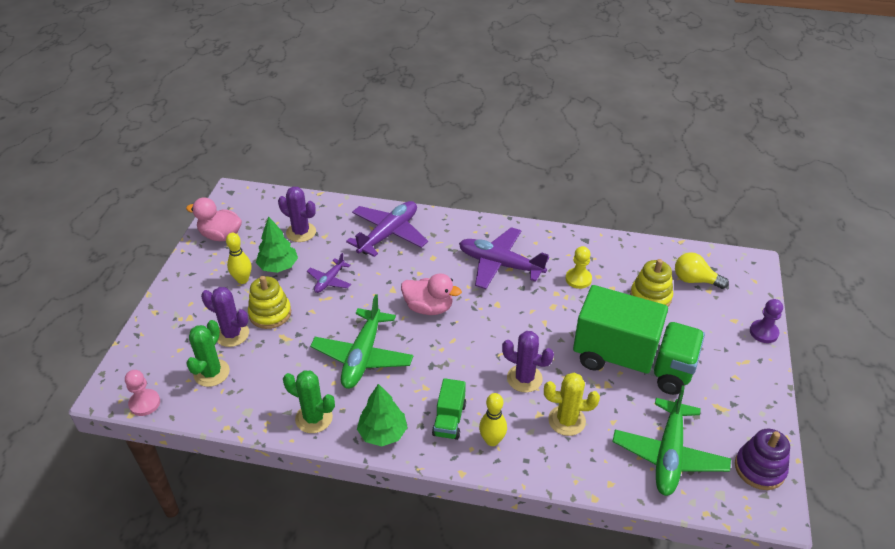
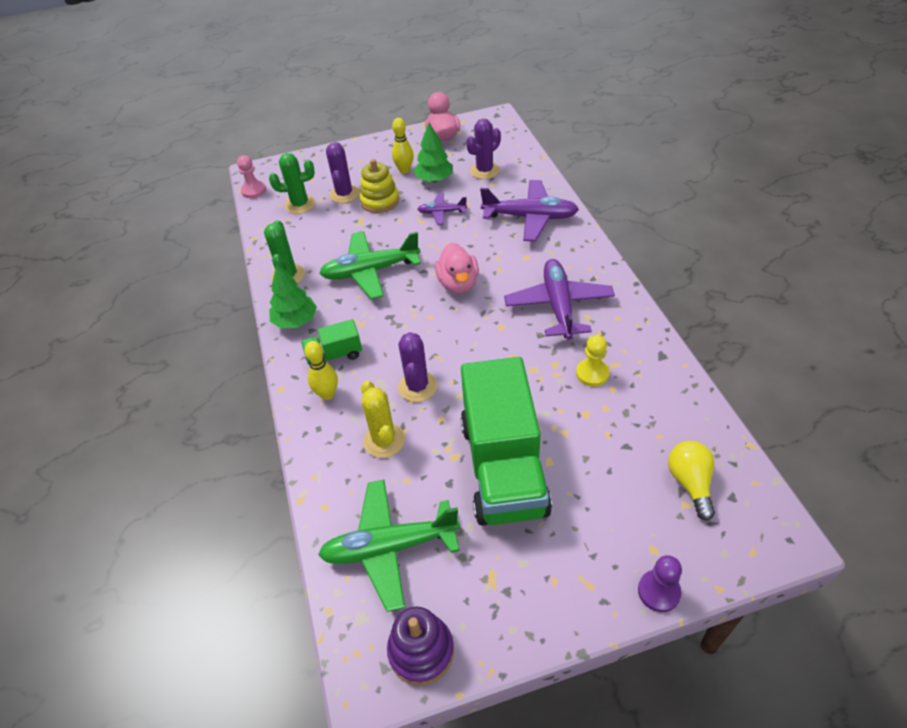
camera: 65 degrees right, 5 degrees up
(301, 232) = (484, 170): purple cactus -> purple cactus turned 45 degrees clockwise
(650, 296) = (621, 448): yellow stacking toy -> none

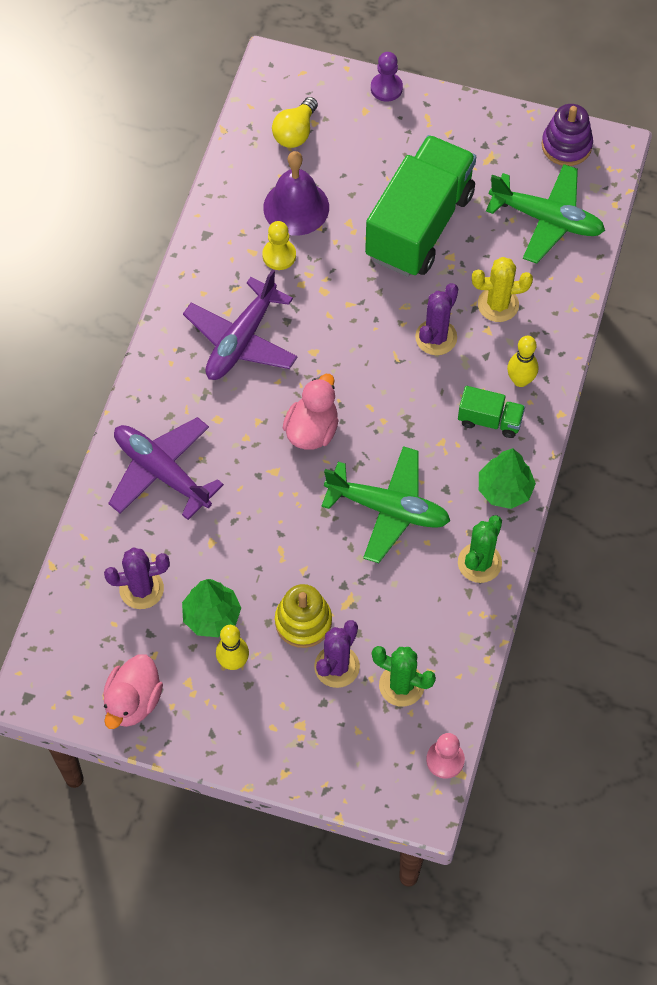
camera: 150 degrees left, 15 degrees up
(384, 440) = (498, 304): yellow cactus -> yellow cactus turned 75 degrees clockwise
(442, 212) = (248, 548): purple plane -> none
(618, 417) = (296, 207): none -> purple bell

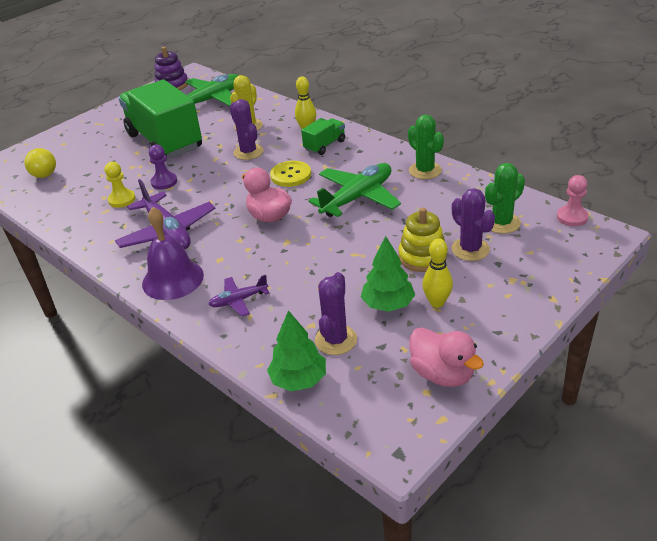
camera: 60 degrees left, 25 degrees down
(161, 472) = (239, 300): purple plane -> purple plane, size x0.53
(296, 207) = (95, 184): purple bell -> purple bell (173, 279)
(386, 88) = (59, 133): purple pawn -> purple pawn (164, 182)
(405, 412) = (290, 175): none -> yellow button
(504, 489) = (378, 150): green tree -> green tree (299, 380)

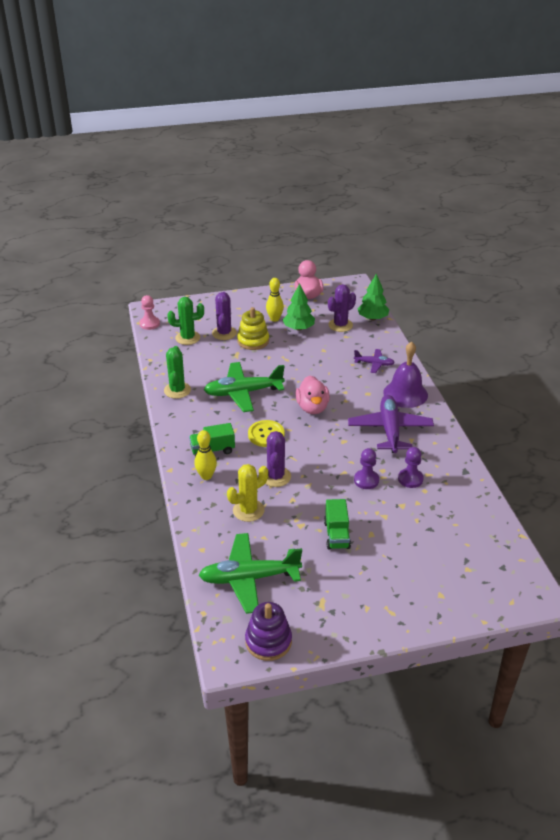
camera: 150 degrees left, 0 degrees up
(42, 172) = (473, 556): yellow light bulb -> none
(122, 200) = (410, 479): yellow pawn -> purple pawn
(164, 141) = (337, 535): green truck -> green truck, size x0.44

